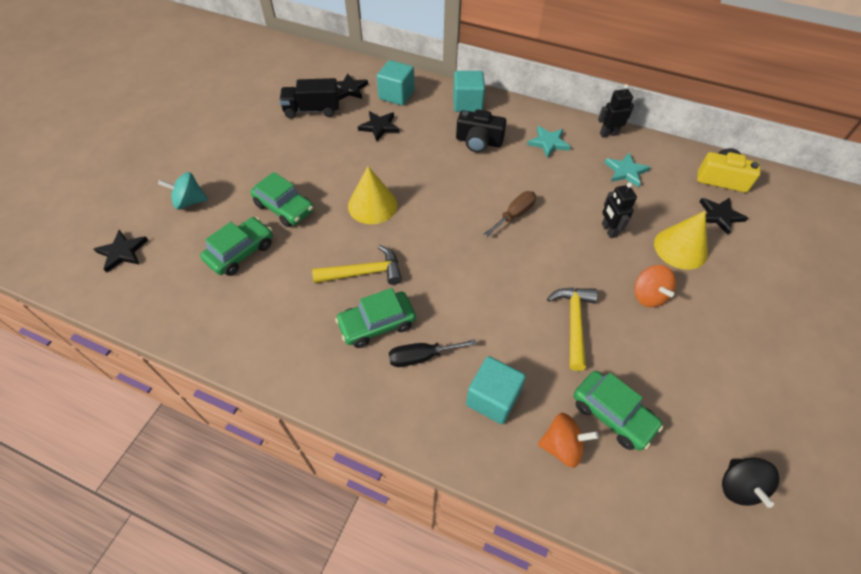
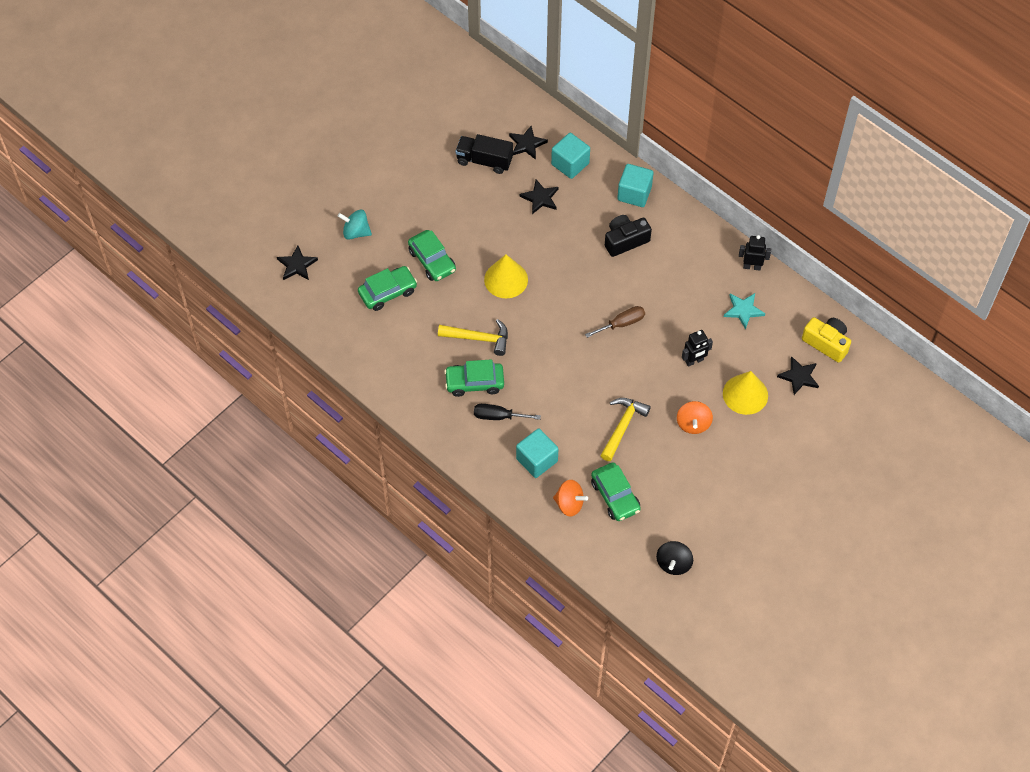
camera: 20 degrees right, 5 degrees up
(478, 141) = (625, 240): black camera -> black camera turned 120 degrees clockwise
(548, 143) = (689, 260): turquoise star -> none
(608, 230) = (694, 361): black robot -> black robot turned 120 degrees counterclockwise

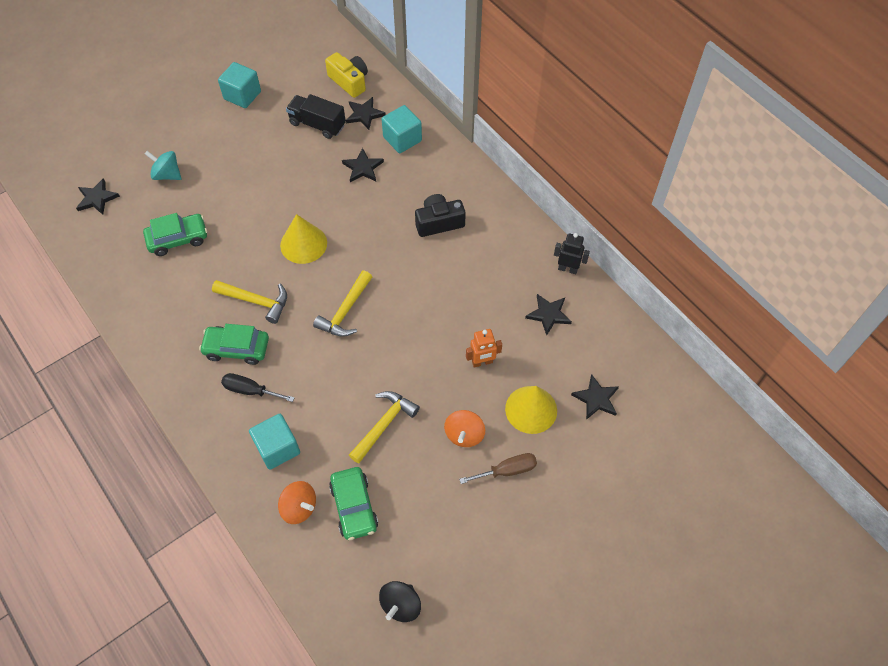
camera: 10 degrees right, 0 degrees up
(432, 261) = (234, 214): green car -> none
(562, 335) = (345, 311): none -> yellow hammer
(622, 323) = (413, 309): brown screwdriver -> brown screwdriver (507, 470)
(634, 193) = (460, 177): turquoise cube -> turquoise cube (242, 95)
(694, 361) = (482, 362): black robot -> orange robot
(743, 310) = (548, 315): turquoise star -> black star
(826, 343) = (634, 365): yellow camera -> yellow camera (349, 81)

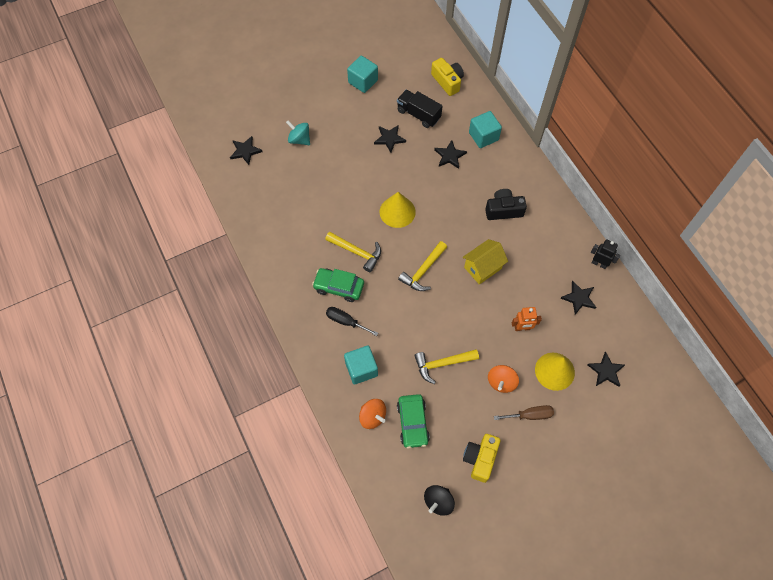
camera: 10 degrees right, 5 degrees up
(178, 239) = (303, 193): green car -> none
(364, 114) = (456, 111): black star -> black star (389, 139)
(384, 424) = (442, 364): yellow hammer -> yellow hammer turned 150 degrees counterclockwise
(421, 296) = (482, 268): none -> yellow house
(449, 538) = (480, 459): none -> yellow camera

